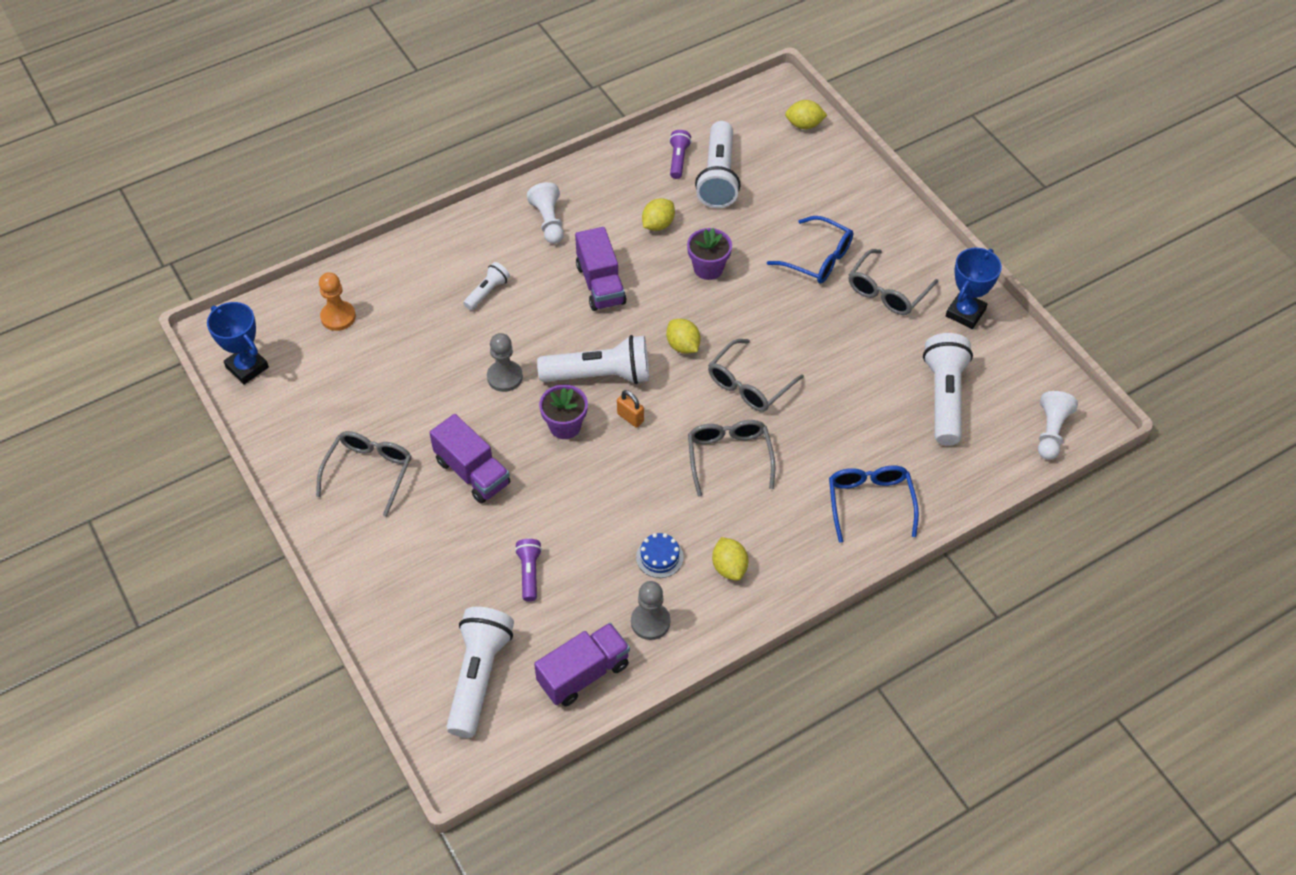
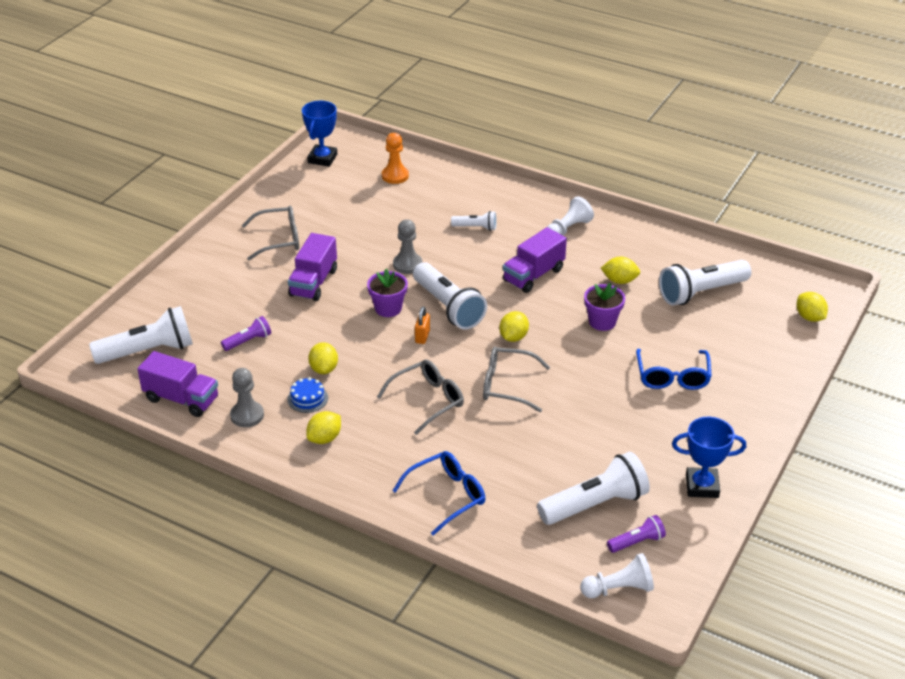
camera: 60 degrees right, 15 degrees down
(623, 523) = (324, 369): none -> yellow lemon
(678, 160) = (696, 266): purple flashlight -> purple flashlight (637, 542)
(887, 292) = (677, 429): grey glasses -> none

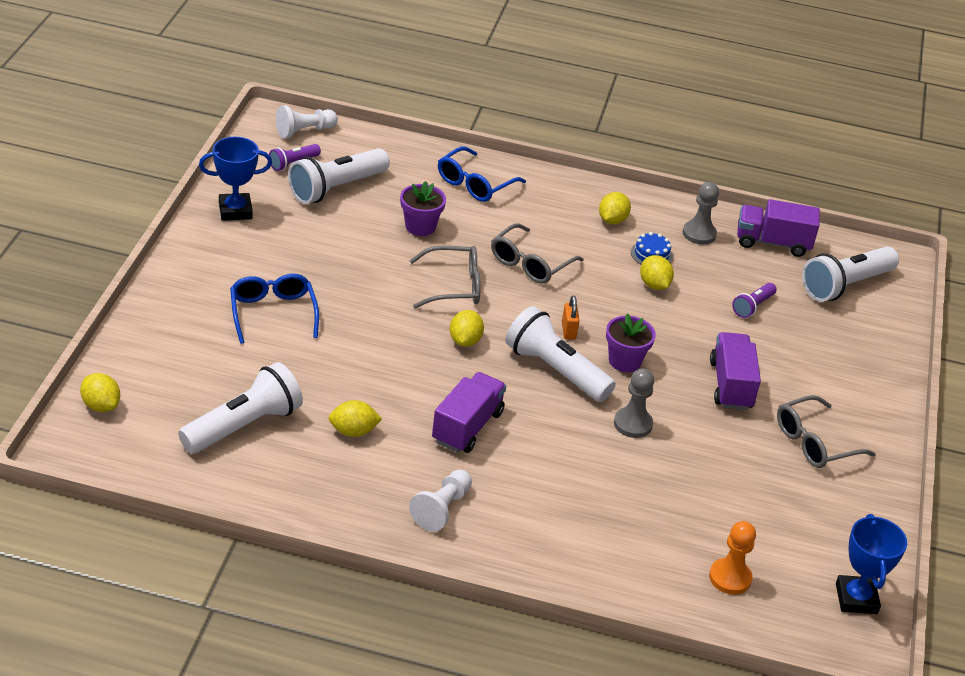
camera: 160 degrees right, 0 degrees up
(476, 227) = (570, 495): white flashlight -> none
(602, 322) = (365, 371): purple flower pot -> purple flower pot (420, 226)

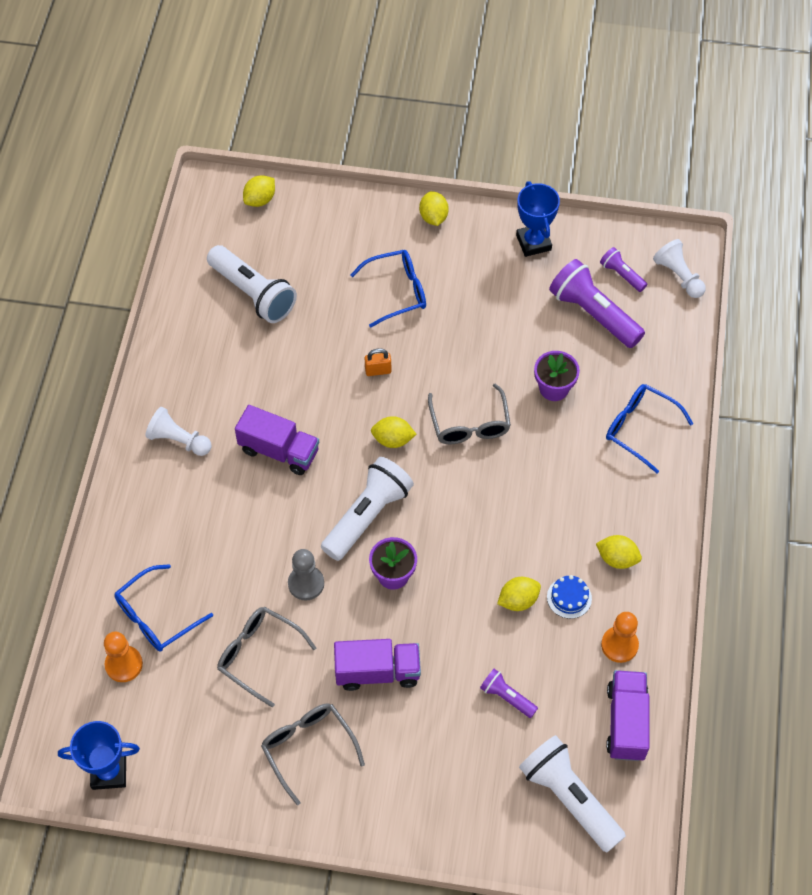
camera: 90 degrees right, 20 degrees up
(336, 188) = (593, 314): white flashlight -> purple flashlight
(353, 431) = (259, 368): yellow lemon -> yellow lemon (433, 217)
(530, 264) = (522, 486): grey glasses -> grey glasses (258, 655)
(568, 331) = (427, 524): orange padlock -> orange padlock (378, 370)
(671, 546) = (156, 616): none -> blue glasses
(699, 234) = (619, 645): grey pawn -> orange pawn

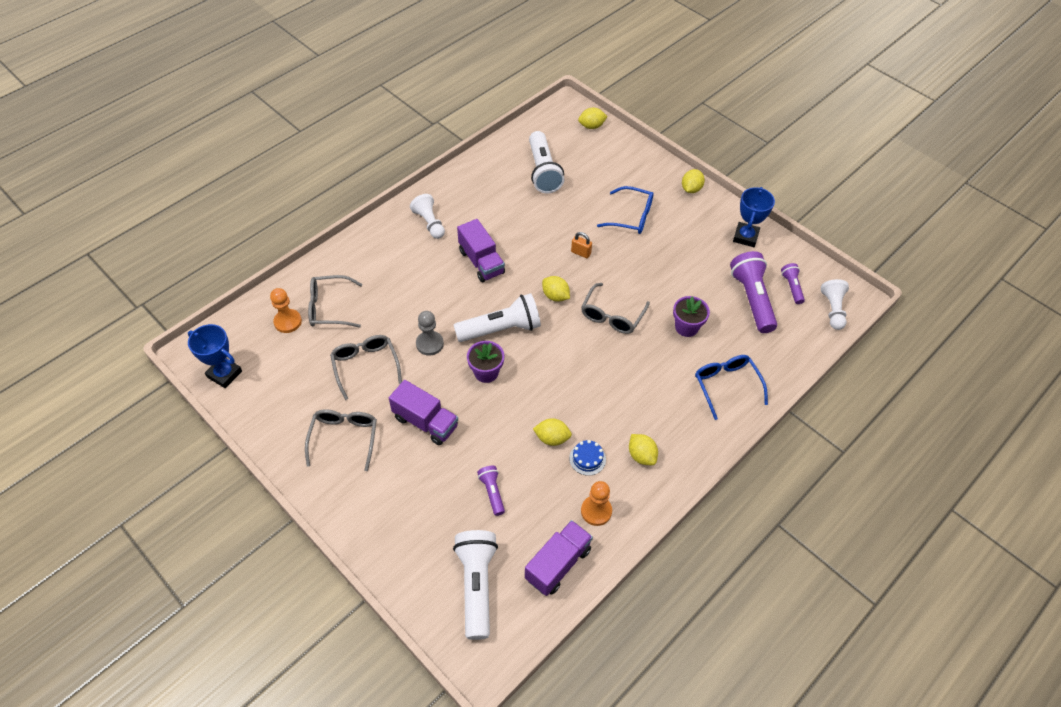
camera: 35 degrees right, 5 degrees down
(156, 616) = (329, 307): blue glasses -> grey glasses

